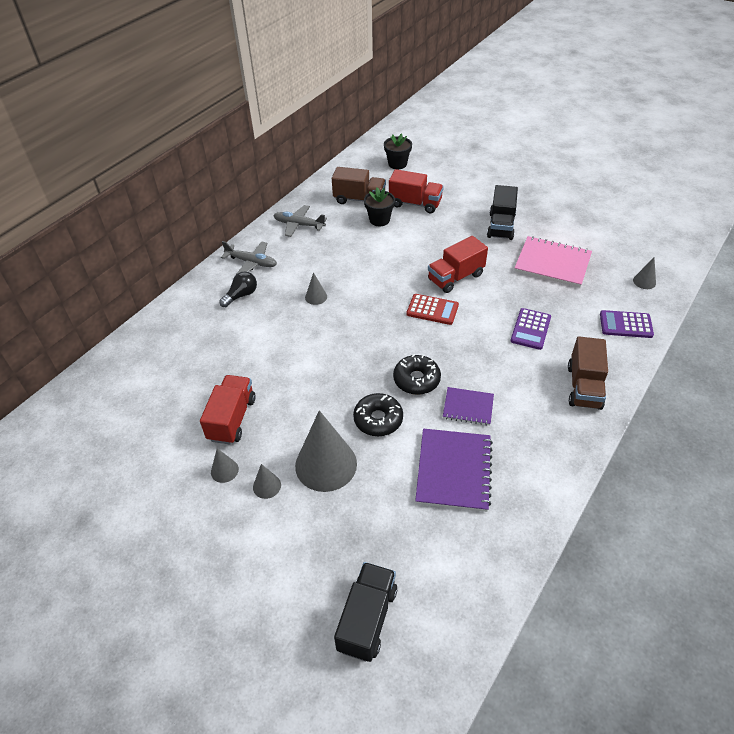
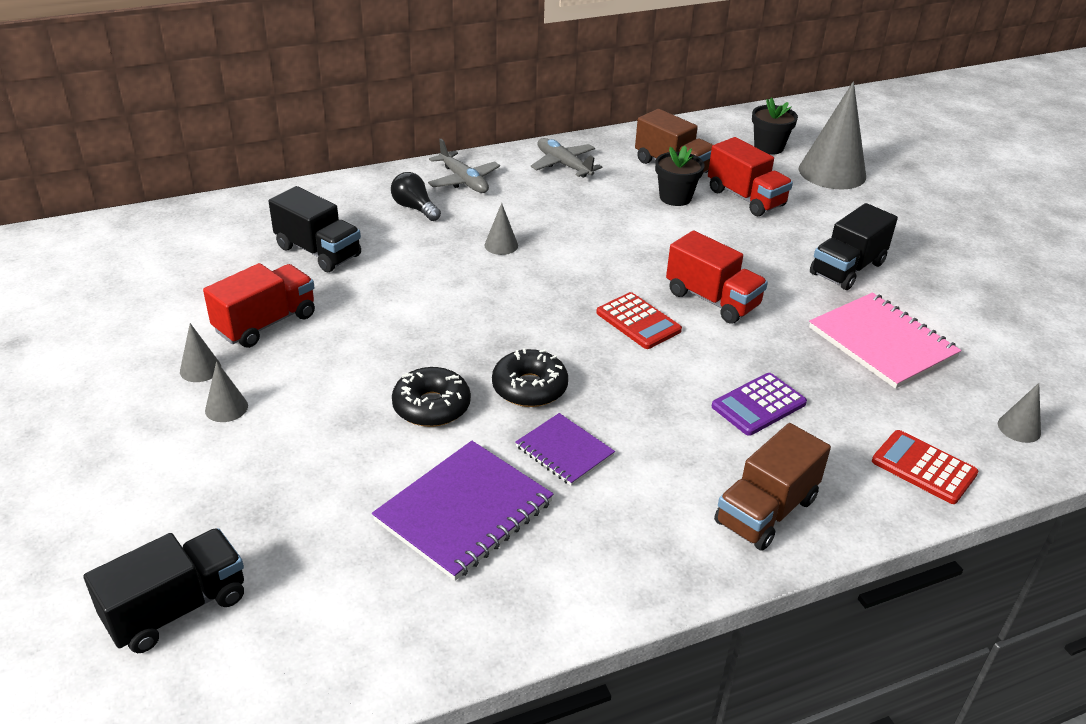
camera: 30 degrees right, 10 degrees down
(213, 354) = (318, 252): none -> black truck
(241, 295) = (414, 208): black light bulb -> black light bulb turned 120 degrees counterclockwise
(326, 464) = (316, 421): grey cone -> grey cone (832, 172)
(455, 277) = (712, 300): red truck -> red truck turned 135 degrees counterclockwise
(625, 324) = (923, 467): purple calculator -> red calculator

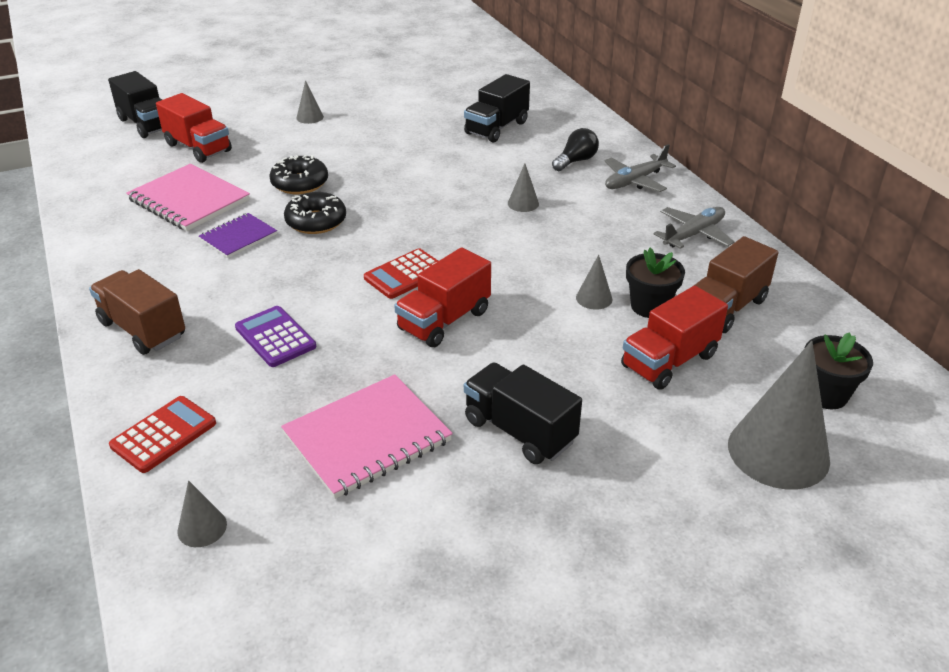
camera: 90 degrees right, 0 degrees up
(200, 369) = (350, 105): grey cone -> grey cone (594, 298)
(266, 323) = (401, 119): red truck -> red truck (198, 148)
(464, 511) = (189, 200): purple notebook -> pink notebook

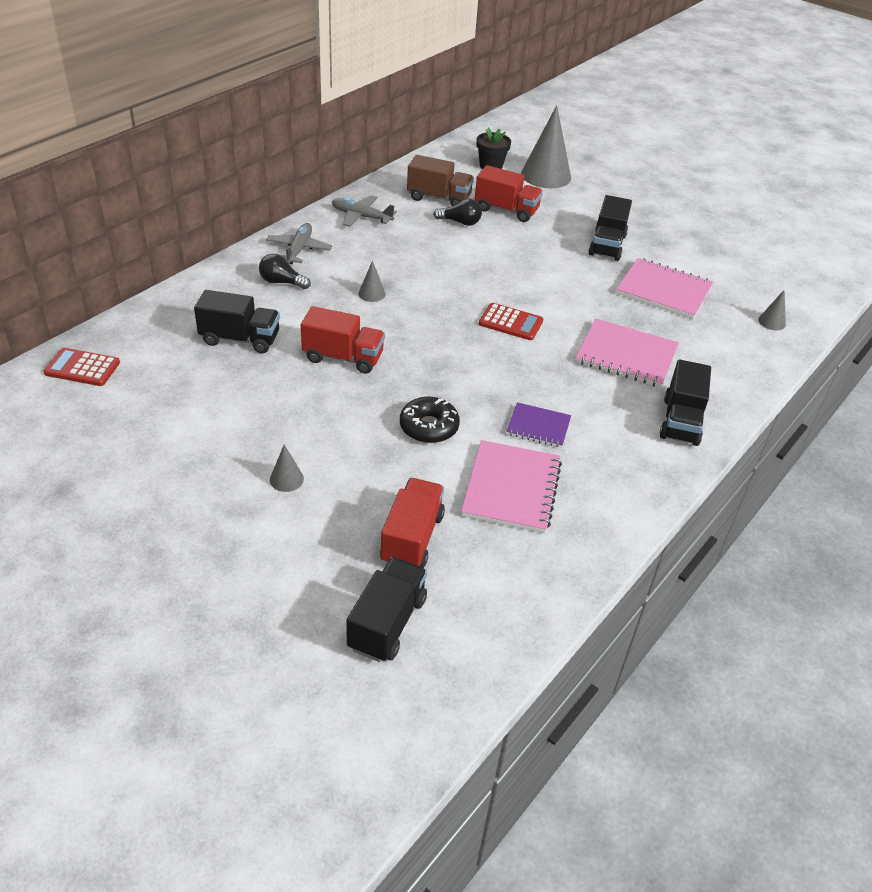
camera: 120 degrees left, 5 degrees up
(142, 329) = (681, 421): brown truck -> black truck
(164, 434) = (741, 363): red calculator -> red calculator (82, 368)
(275, 337) = (626, 355): purple calculator -> pink notebook
(316, 221) = (481, 392): black donut -> none
(444, 320) = (544, 292): red truck -> red truck (343, 357)
(594, 298) = (469, 242): grey cone -> none
(635, 181) = (299, 249): grey plane -> grey plane turned 105 degrees counterclockwise
(649, 306) = (460, 222): black flower pot -> black light bulb

